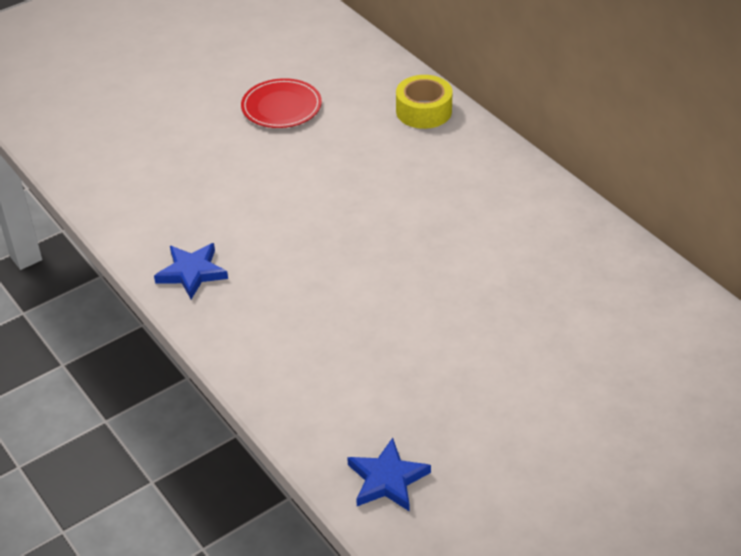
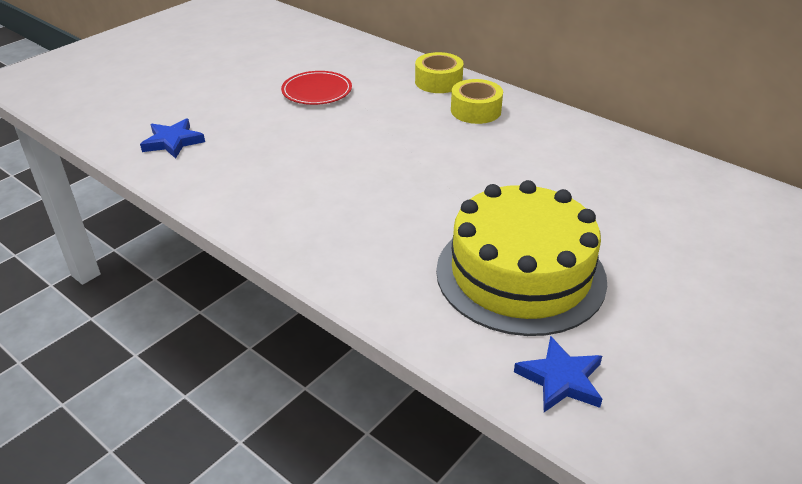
camera: 15 degrees left, 5 degrees down
(192, 272) = (282, 222): blue star -> blue star (173, 142)
(401, 368) = (520, 274): none -> yellow cake
(448, 159) = (475, 110): none -> yellow tape

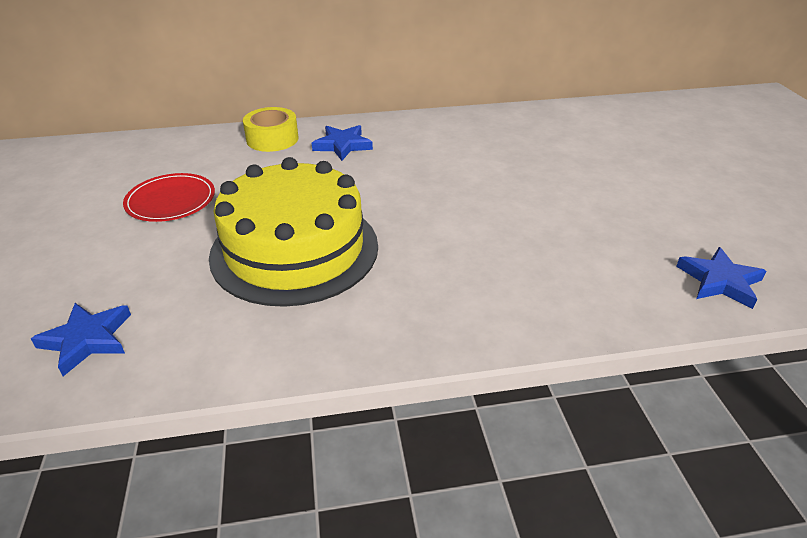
camera: 50 degrees left, 0 degrees up
(475, 110) = (342, 145): yellow tape -> blue star
(520, 274) = (581, 235): yellow cake -> yellow cake (295, 249)

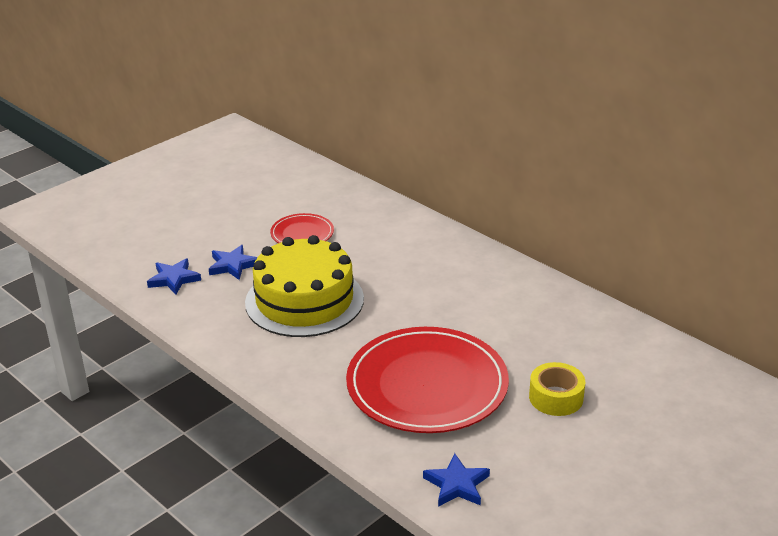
camera: 55 degrees right, 5 degrees down
(272, 139) = (414, 228): yellow tape -> yellow tape (556, 397)
(342, 145) = (441, 258): blue star -> blue star (232, 265)
(536, 232) = (427, 385): none -> red plate

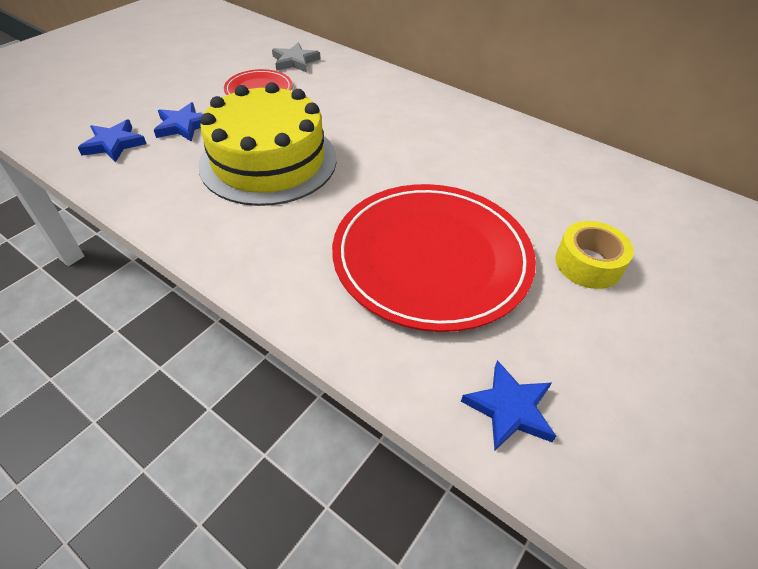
camera: 10 degrees left, 15 degrees up
(339, 205) = (295, 61): none -> grey star

